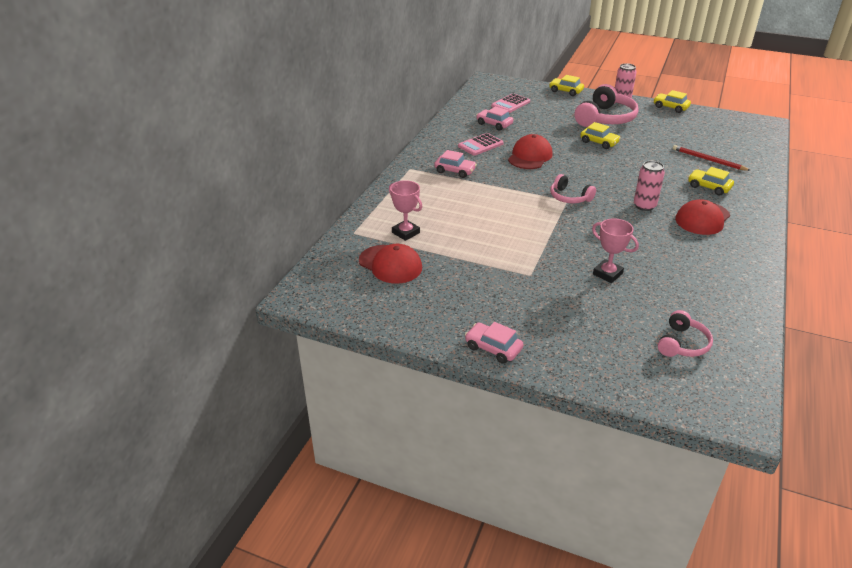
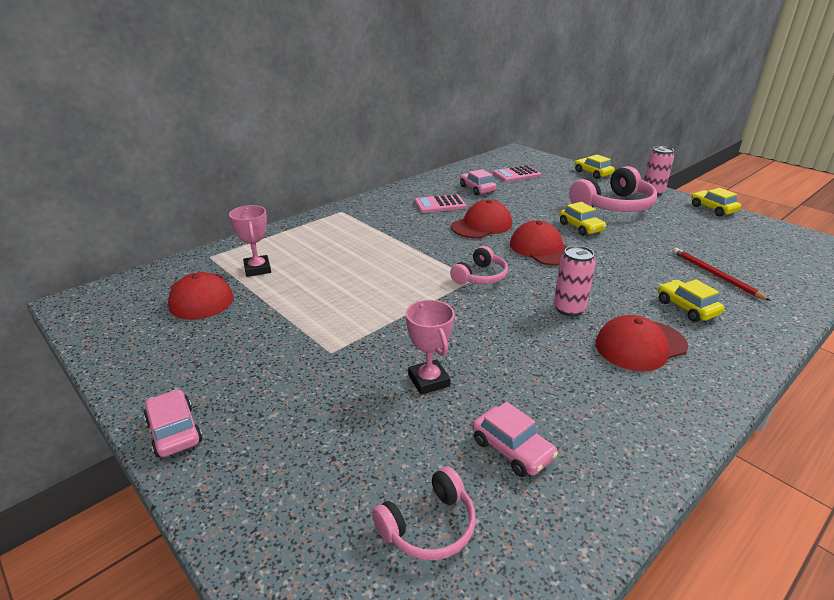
camera: 25 degrees right, 5 degrees down
(455, 171) = (383, 222): pink car -> pink car (512, 449)
(569, 197) = (480, 276): pink headphones -> pink headphones turned 120 degrees counterclockwise
(589, 166) = (542, 249): none -> red cap

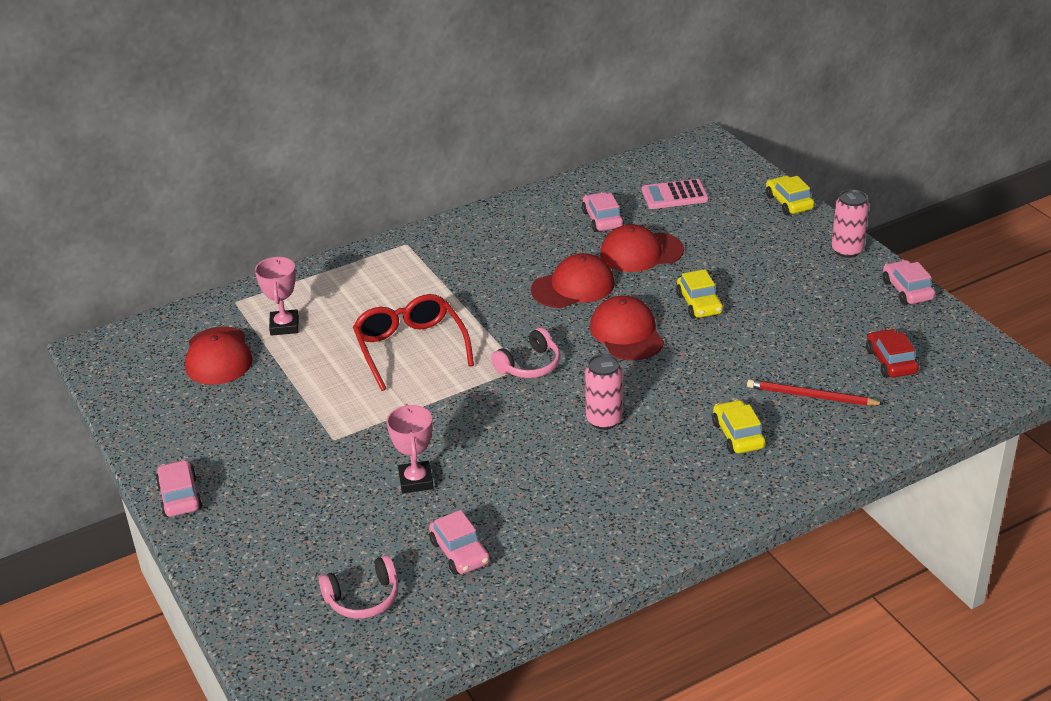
camera: 15 degrees right, 5 degrees up
(374, 274) = (410, 348): none -> red glasses
(440, 204) = (537, 244): pink calculator -> none
(614, 206) = (772, 270): pink headphones -> none
(640, 345) = (650, 472): red cap -> red cap (641, 252)
(713, 209) = (907, 290): yellow car -> pink car
(715, 275) = (811, 396): red pencil -> red pencil turned 60 degrees counterclockwise
(747, 248) = (891, 361): none -> red car

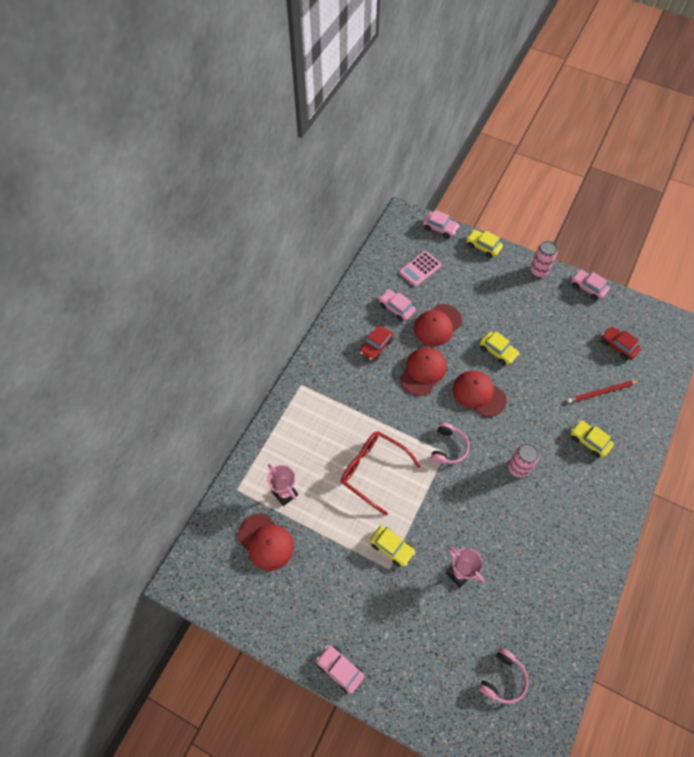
camera: 35 degrees left, 25 degrees up
(357, 422) = (391, 547): none -> yellow car
(460, 552) = (524, 612): pink car -> pink car (440, 228)
(537, 243) = (376, 346): none -> red car

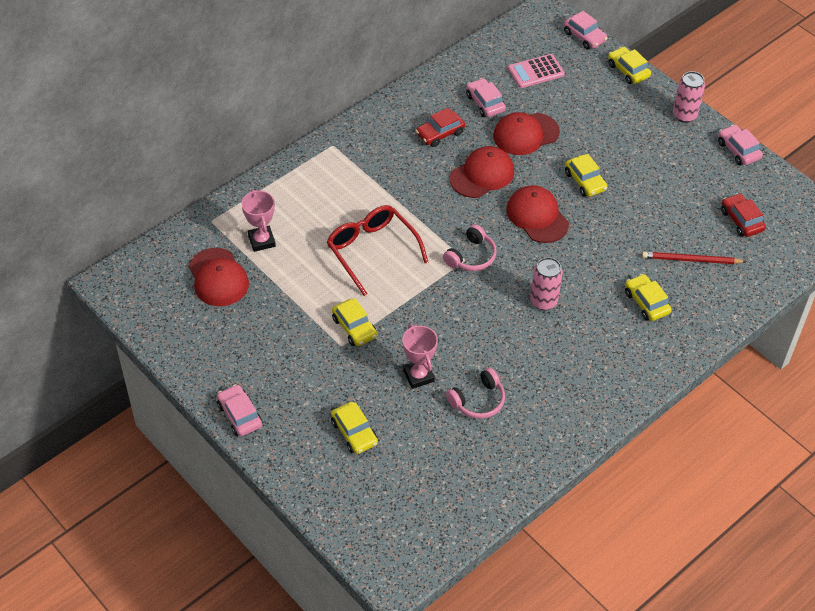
camera: 20 degrees right, 10 degrees down
(435, 648) = (354, 433): none -> yellow car
(503, 679) = (414, 485): pink headphones -> pink headphones (478, 401)

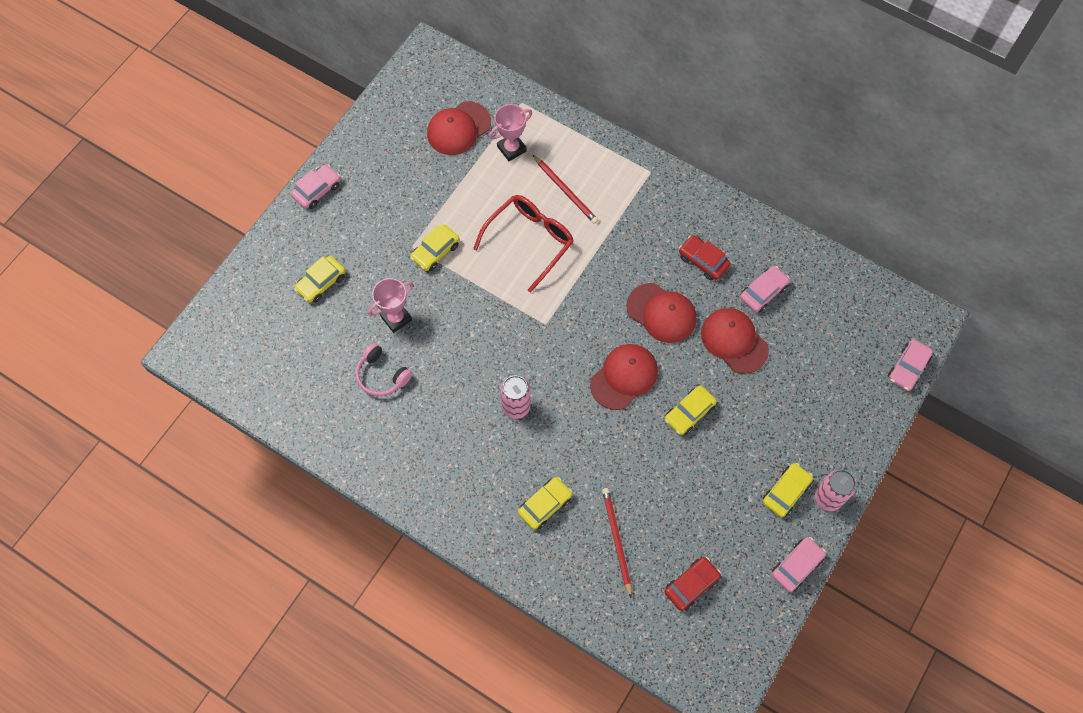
camera: 75 degrees right, 15 degrees up
(327, 211) = (565, 191): none -> red pencil
(471, 256) = (551, 329): pink headphones -> none
(536, 72) = (830, 330): pink calculator -> none
(628, 70) = (873, 425): yellow car -> yellow car (786, 492)

